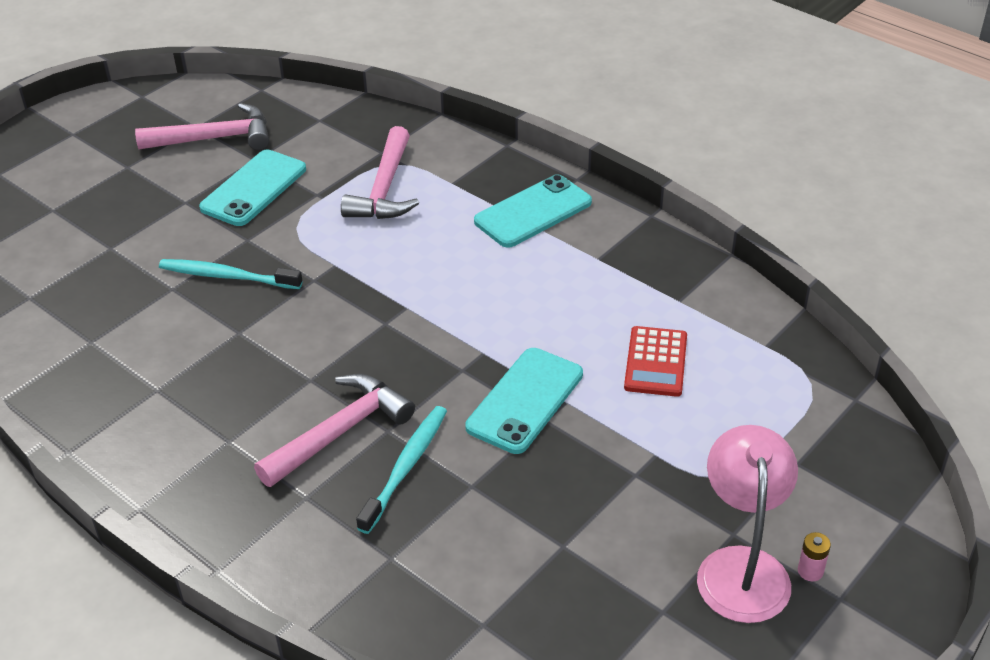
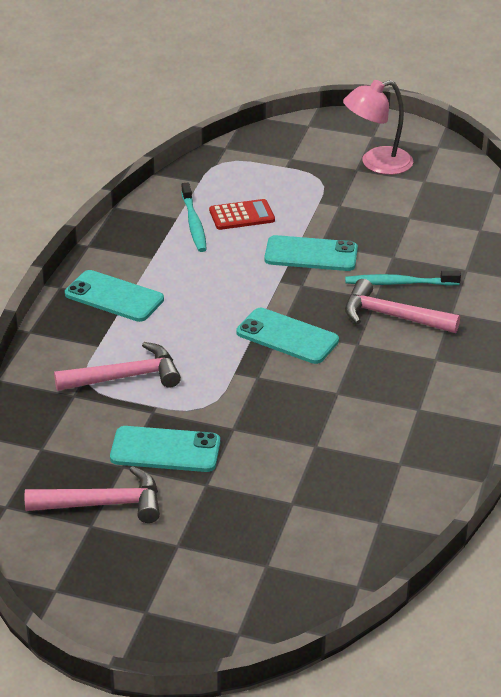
camera: 115 degrees left, 5 degrees down
(215, 138) = (104, 504): pink hammer -> pink hammer turned 120 degrees clockwise
(227, 276) = (283, 422): turquoise toothbrush -> turquoise toothbrush (194, 223)
(367, 324) = (287, 337): none -> turquoise phone
(810, 571) = (362, 145): pink battery -> none

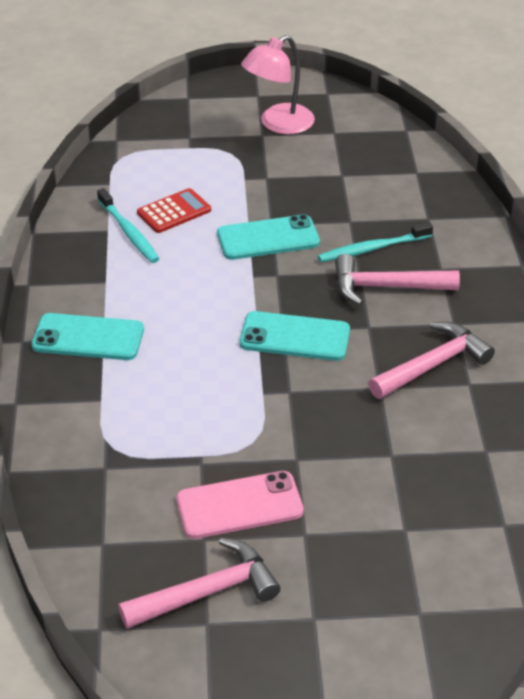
camera: 20 degrees left, 5 degrees up
(126, 377) = (150, 429): pink hammer -> pink hammer (433, 365)
(165, 450) = (239, 505): turquoise phone -> pink phone

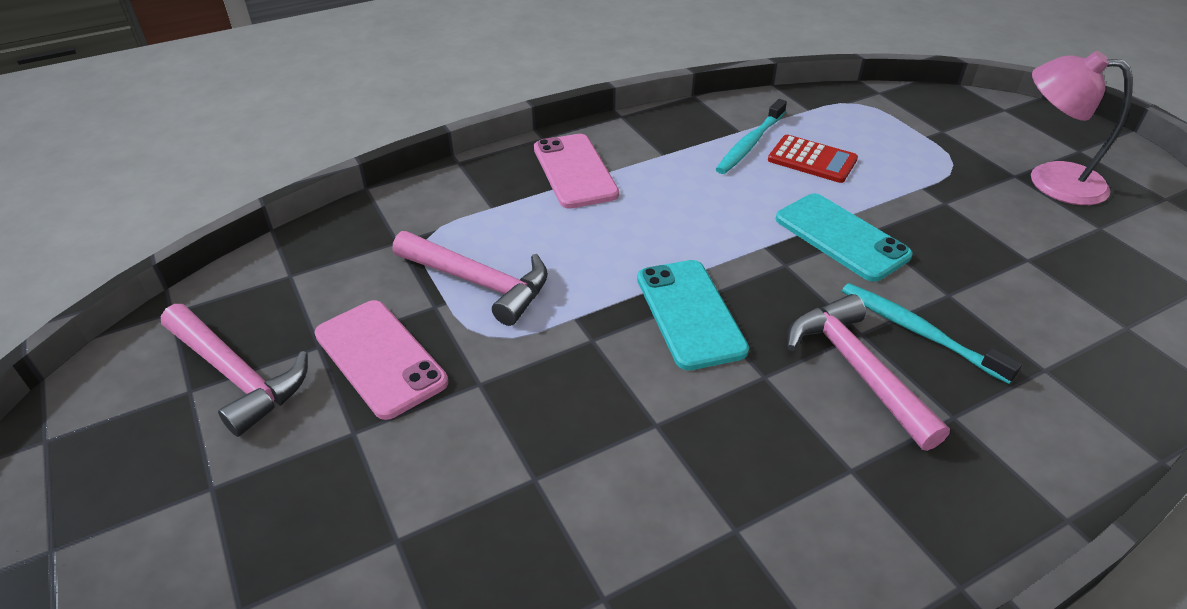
camera: 65 degrees right, 0 degrees up
(88, 337) = (575, 171): turquoise phone -> pink phone
(433, 365) = (743, 471): pink hammer -> pink hammer (479, 283)

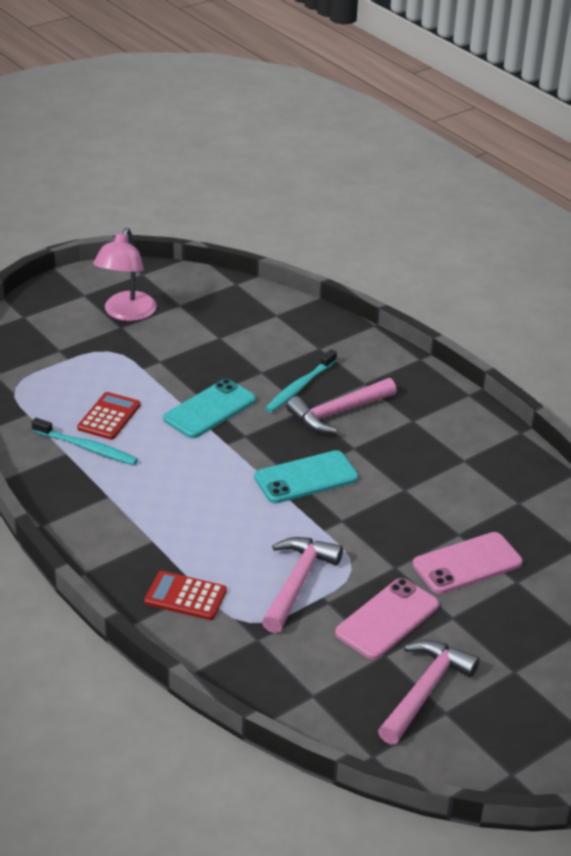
camera: 100 degrees left, 5 degrees down
(485, 196) = (185, 596): none -> red calculator
(575, 171) = (140, 546): pink phone -> pink phone (467, 564)

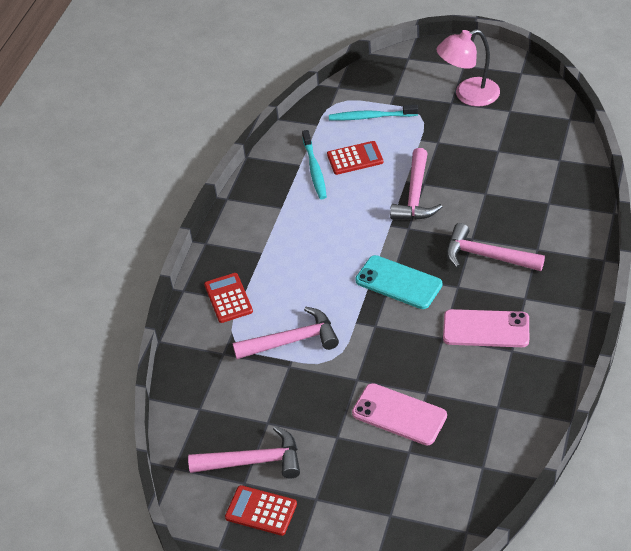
camera: 60 degrees right, 10 degrees up
(209, 409) = (415, 195): turquoise phone -> pink hammer
(299, 387) = (491, 221): turquoise toothbrush -> turquoise toothbrush (371, 117)
(387, 619) = (301, 404): pink phone -> pink phone (486, 329)
(493, 717) = (261, 511): none -> red calculator

